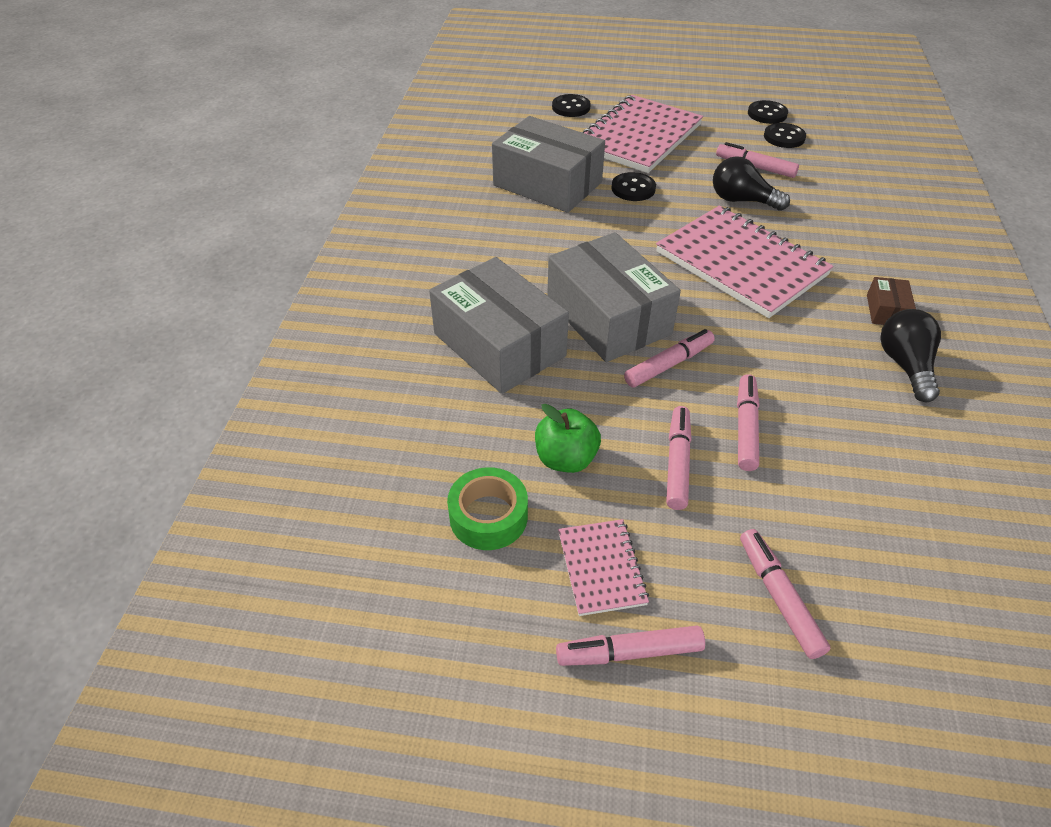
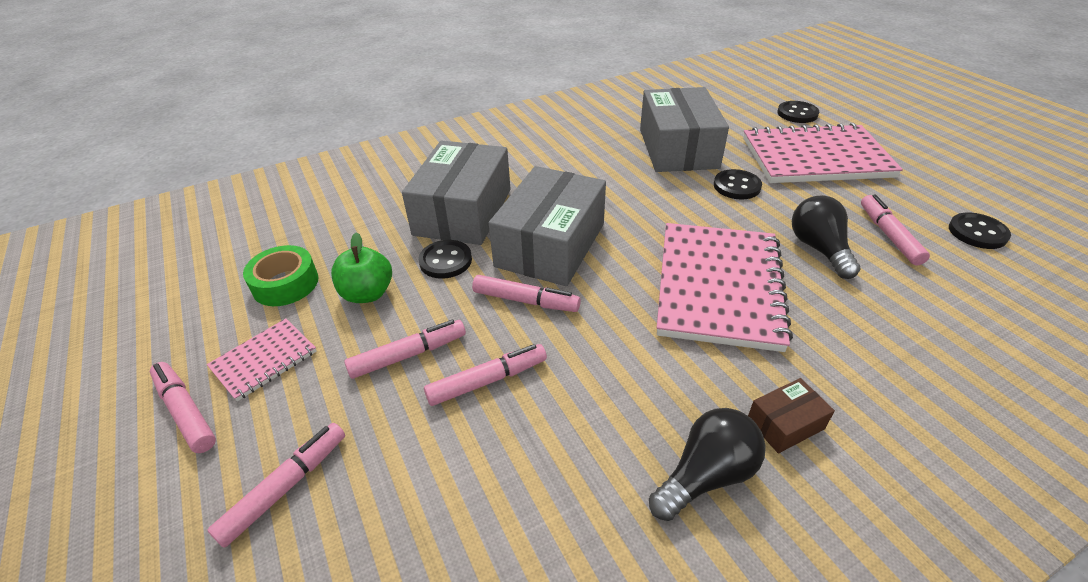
camera: 55 degrees right, 5 degrees down
(767, 114) = (997, 206): black button -> black button (445, 261)

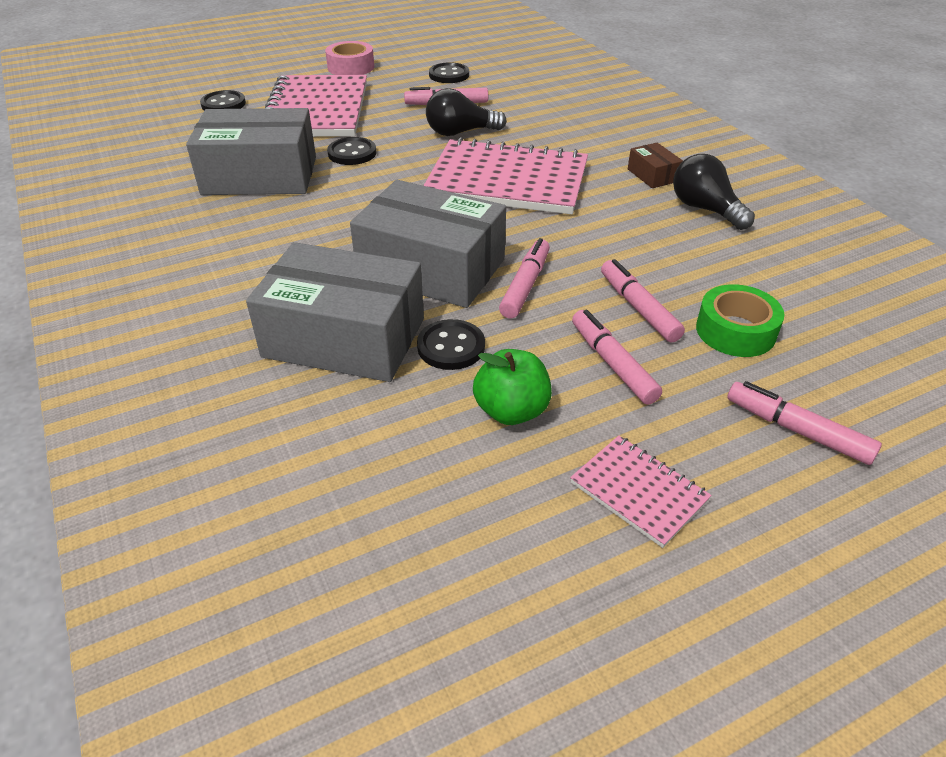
camera: 90 degrees left, 0 degrees up
(185, 411) = (735, 552): pink marker -> none
(285, 284) = (487, 506): green tape -> green tape (735, 331)
(937, 164) = (351, 67): none -> pink tape

